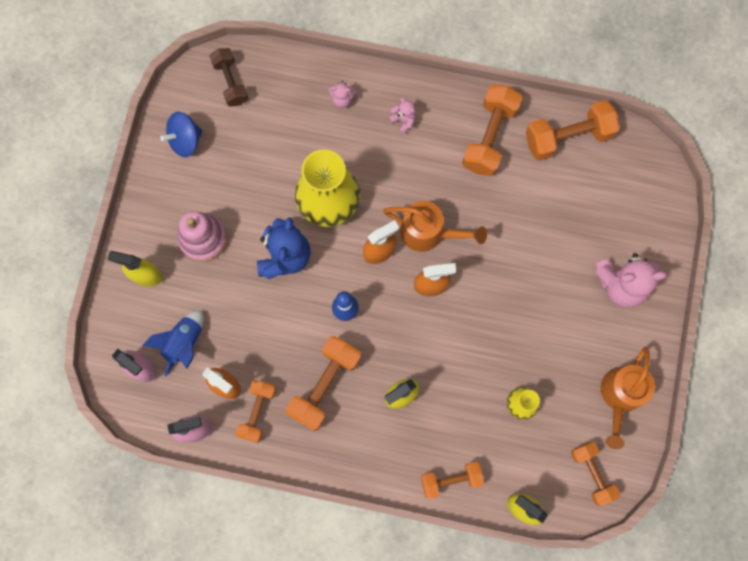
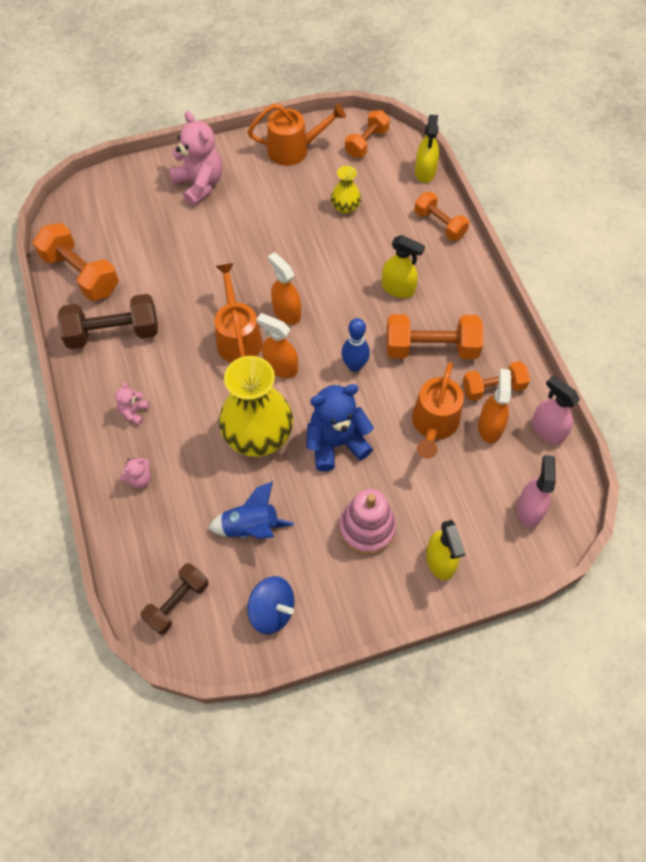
camera: 120 degrees left, 15 degrees down
(184, 343) = (479, 485): blue rocket -> blue rocket (251, 527)
(254, 341) = (434, 425): none -> orange watering can
(342, 99) = (140, 479): pink teddy bear -> pink teddy bear turned 75 degrees clockwise
(489, 137) = (113, 333): orange dumbbell -> brown dumbbell

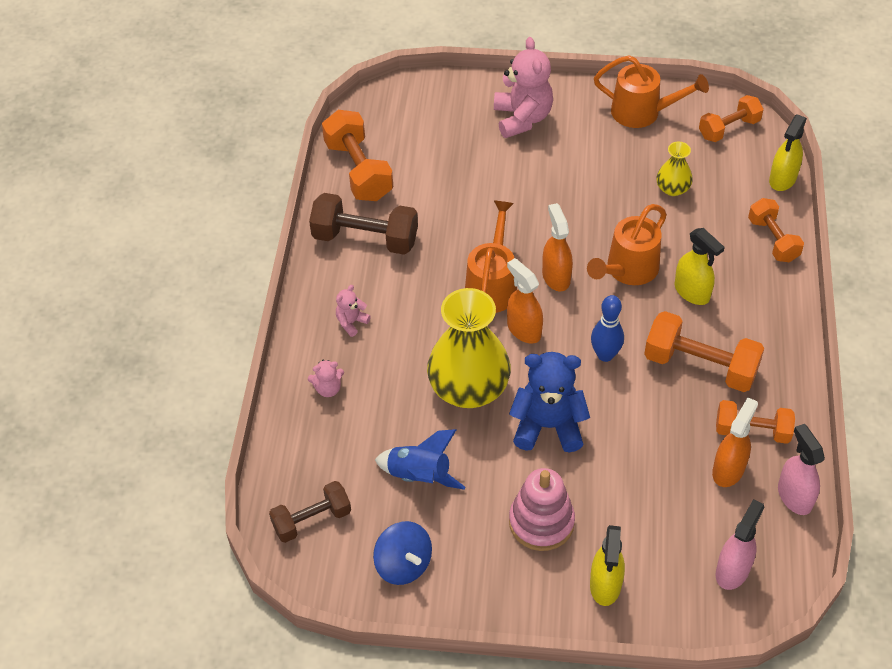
camera: 25 degrees right, 10 degrees down
(434, 425) = (665, 446): orange watering can -> orange watering can (627, 271)

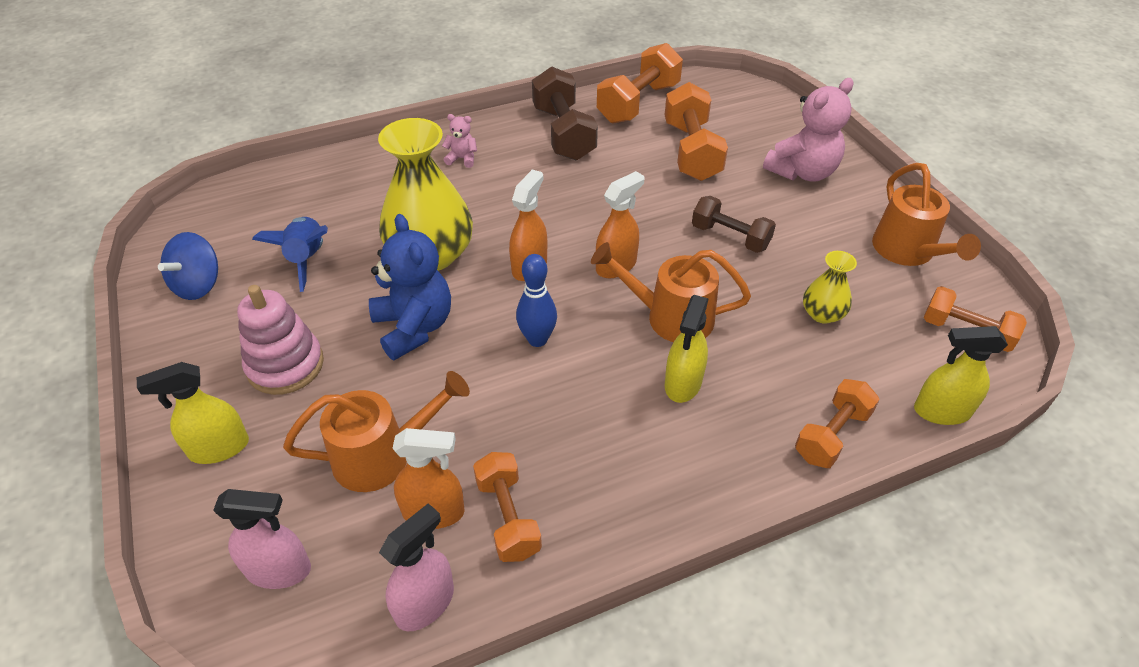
camera: 60 degrees right, 5 degrees down
(312, 520) = (230, 213): brown dumbbell -> brown dumbbell (730, 237)
(328, 389) = (379, 172): pink teddy bear -> none
(492, 284) = (571, 225): orange watering can -> orange watering can (383, 455)
(700, 366) = (577, 429): orange dumbbell -> orange dumbbell (691, 151)

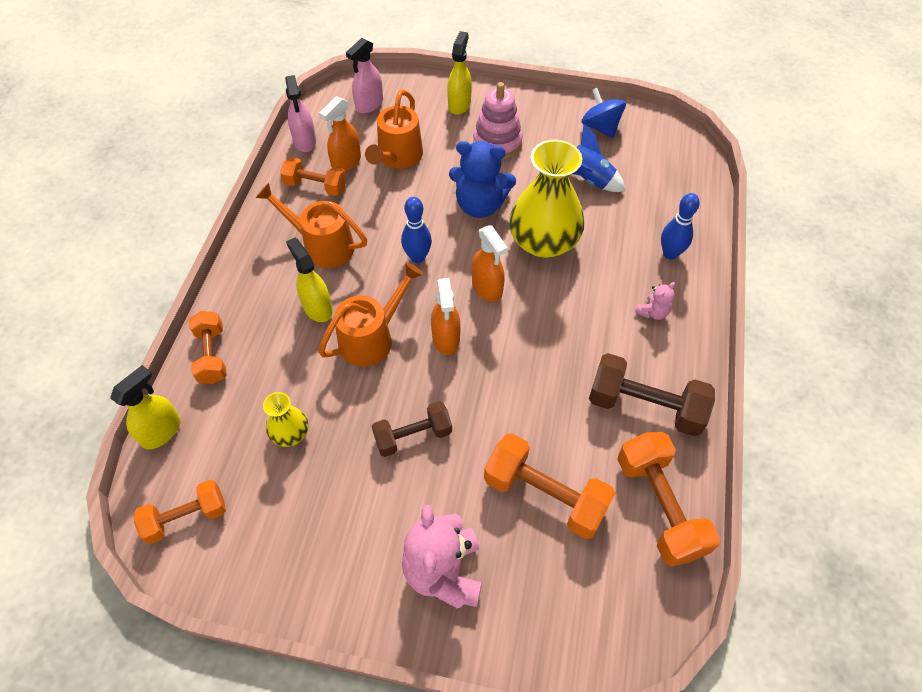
camera: 125 degrees right, 10 degrees up
(379, 171) = (670, 254): none -> blue bowling pin
(908, 252) = (283, 561): orange watering can -> orange watering can (321, 245)

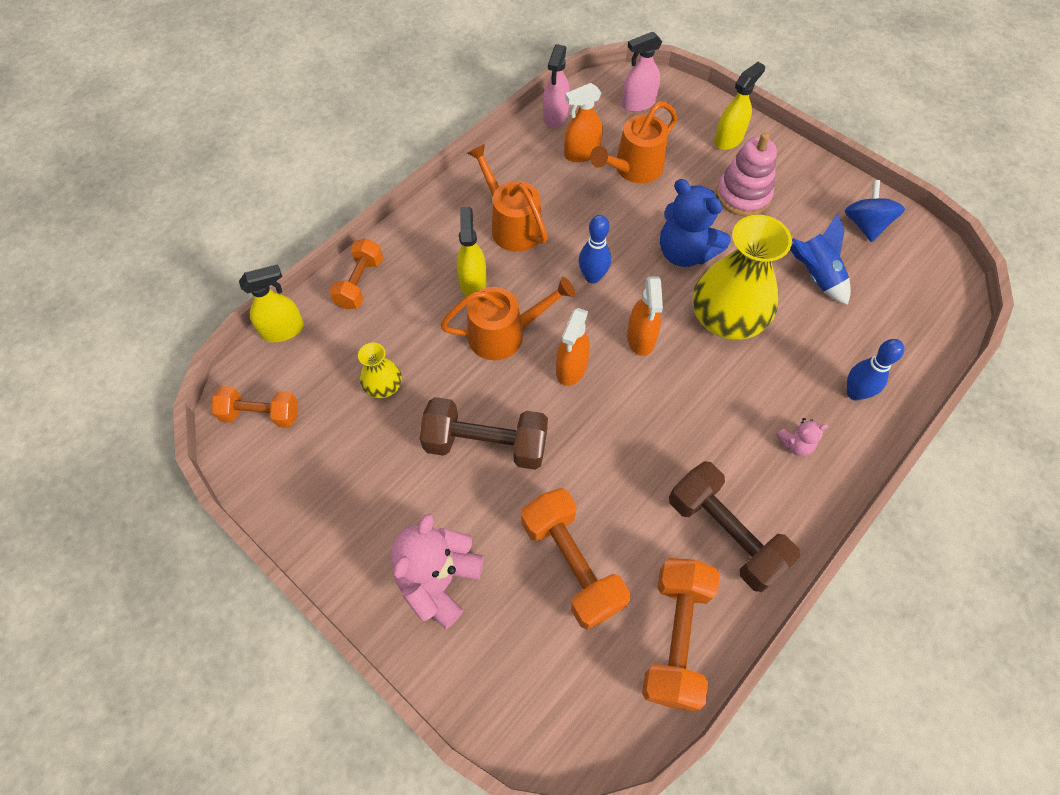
camera: 30 degrees right, 5 degrees up
(315, 186) = (539, 165): orange dumbbell -> none
(413, 436) = (486, 444): brown dumbbell -> brown dumbbell, size x1.54

